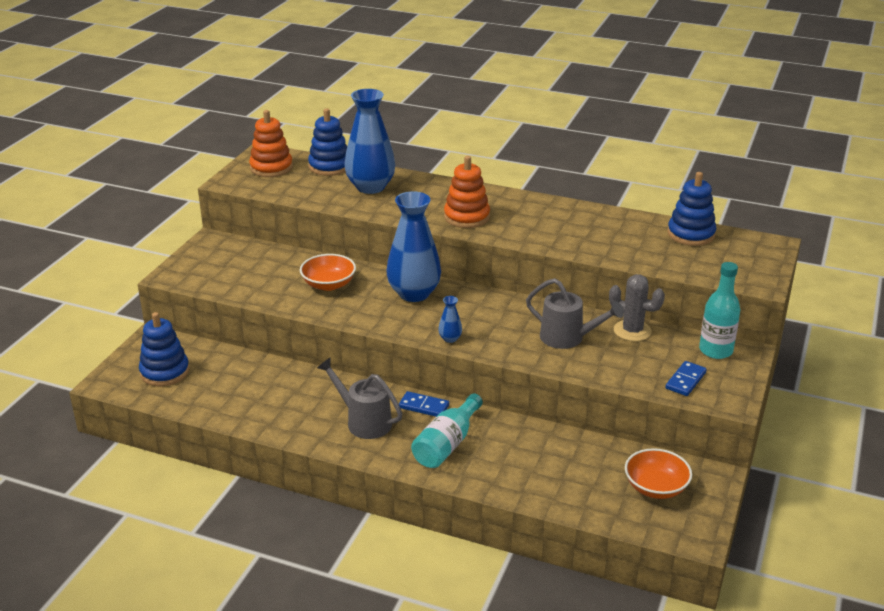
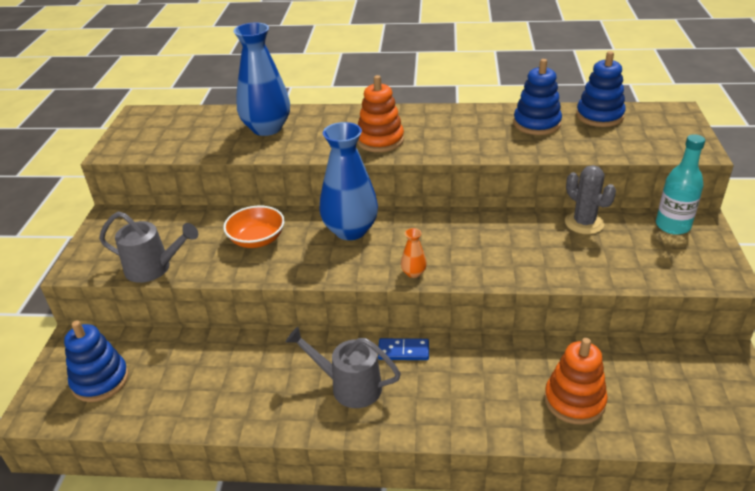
camera: 15 degrees left, 5 degrees up
(271, 168) = (154, 128): orange stacking toy -> orange stacking toy (574, 401)
(329, 166) = (215, 115): blue stacking toy -> blue stacking toy (536, 124)
(447, 444) = (450, 391): turquoise bottle -> none
(450, 339) = (413, 273): blue vase -> orange vase
(568, 338) = (529, 245): grey watering can -> grey watering can (154, 268)
(632, 331) = (584, 223): grey cactus -> grey cactus turned 45 degrees clockwise
(656, 487) = (683, 386): orange bowl -> none
(685, 380) = (669, 264): blue domino -> none

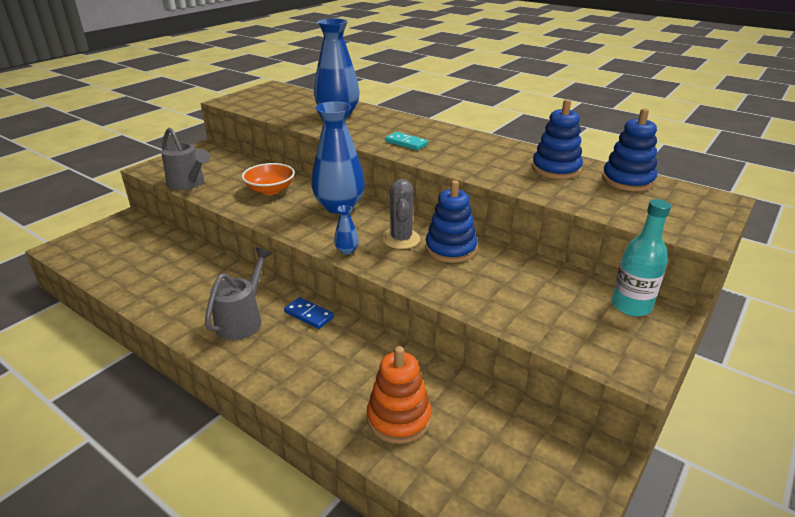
camera: 30 degrees right, 5 degrees down
(100, 380) = (111, 246): blue stacking toy -> blue stacking toy (450, 249)
(348, 386) = (243, 320): grey watering can -> grey watering can turned 60 degrees clockwise
(380, 140) = (406, 143): orange stacking toy -> turquoise domino
(413, 273) = (347, 250): orange vase -> blue vase
(584, 223) = (540, 270): grey cactus -> grey cactus (401, 239)

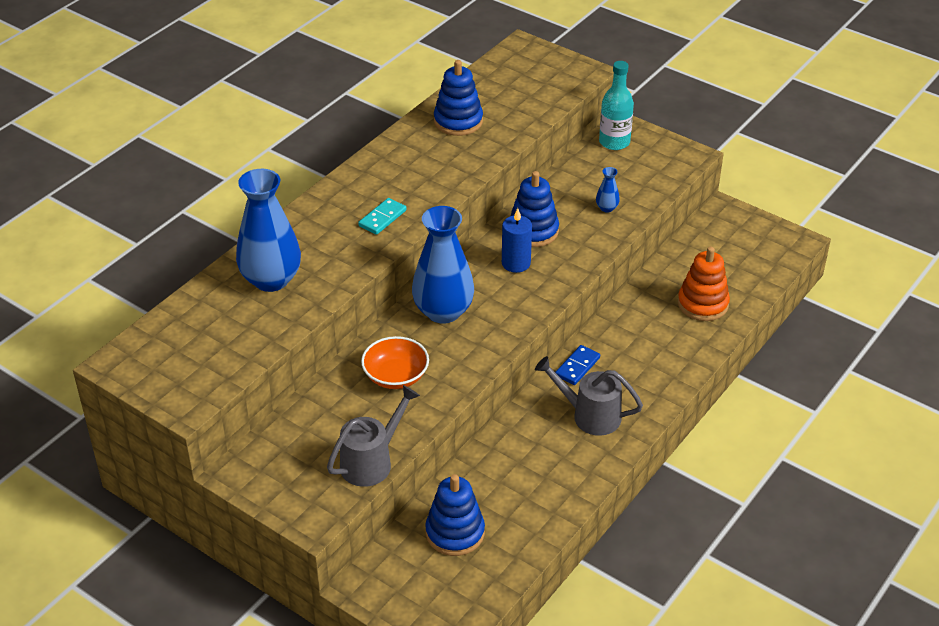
camera: 90 degrees left, 10 degrees up
(347, 250) = (540, 301): blue vase -> blue vase (606, 208)
(401, 239) = (516, 263): grey cactus -> blue candle
(627, 180) = (484, 84): blue stacking toy -> blue stacking toy (455, 533)

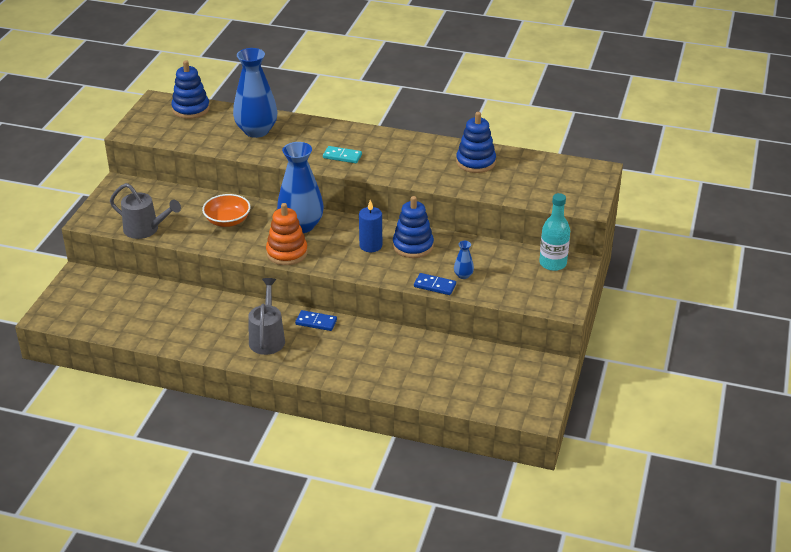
camera: 70 degrees right, 5 degrees down
(455, 533) = (133, 301): blue stacking toy -> blue stacking toy (191, 109)
(616, 233) = (434, 286): none -> blue domino
(702, 304) = (422, 373): orange stacking toy -> orange stacking toy (287, 253)

